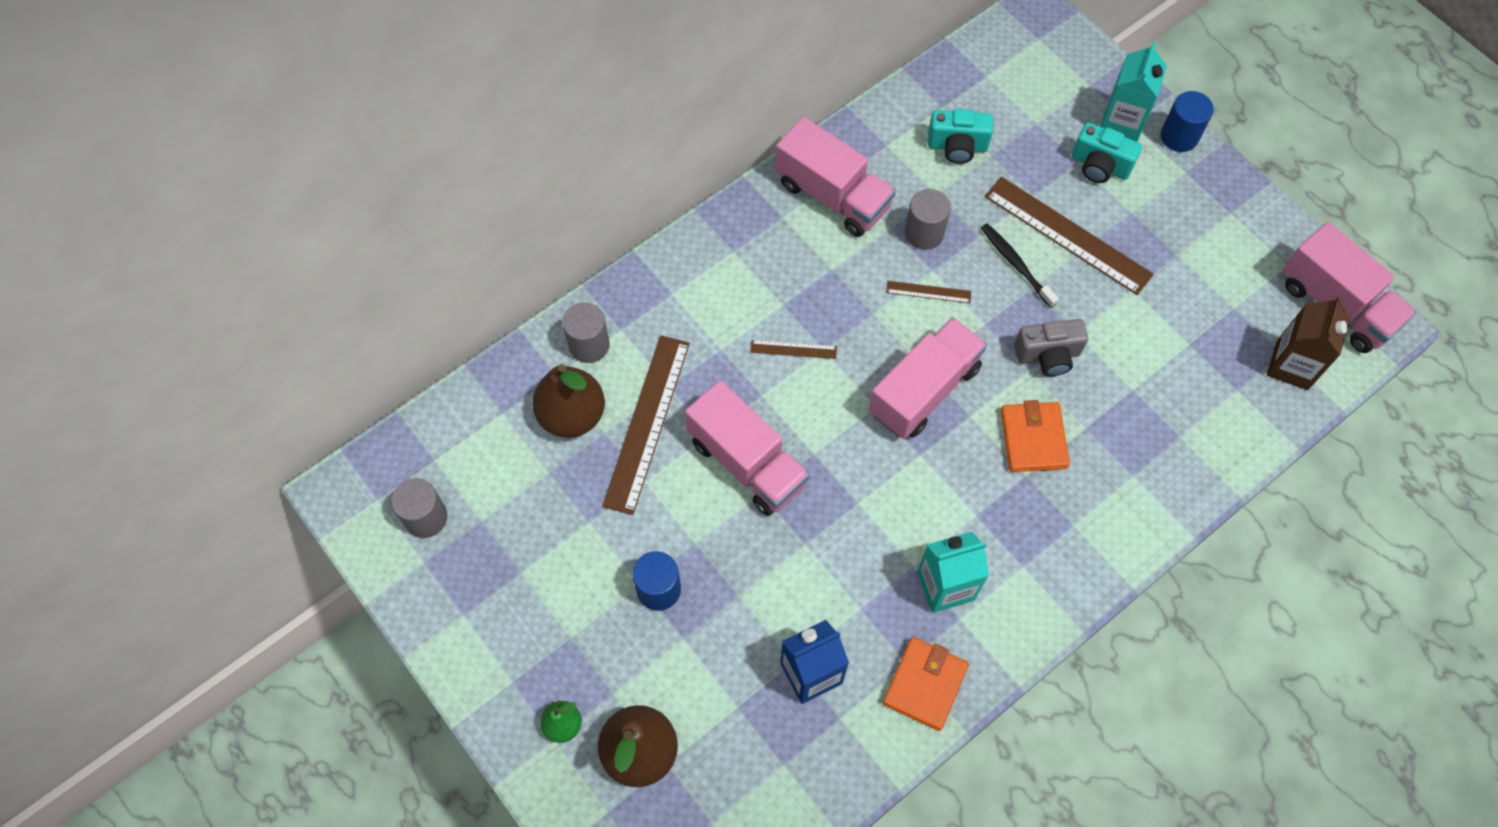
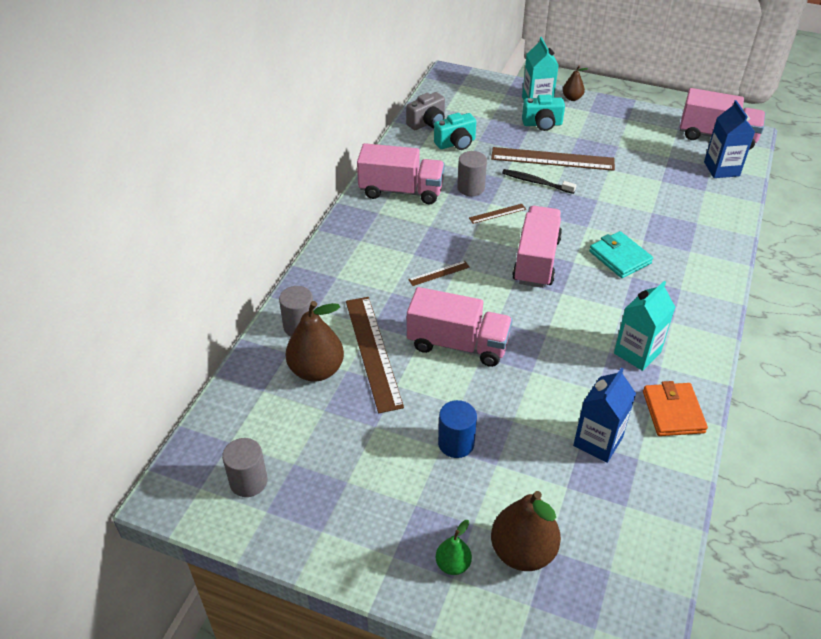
camera: 30 degrees left, 20 degrees down
(1033, 439) = (620, 257): orange wallet -> turquoise wallet
(1048, 355) = (592, 216): grey camera -> grey camera (427, 123)
(1179, 136) = (572, 98): blue cylinder -> brown pear
(1292, 365) = (721, 169): brown carton -> blue carton

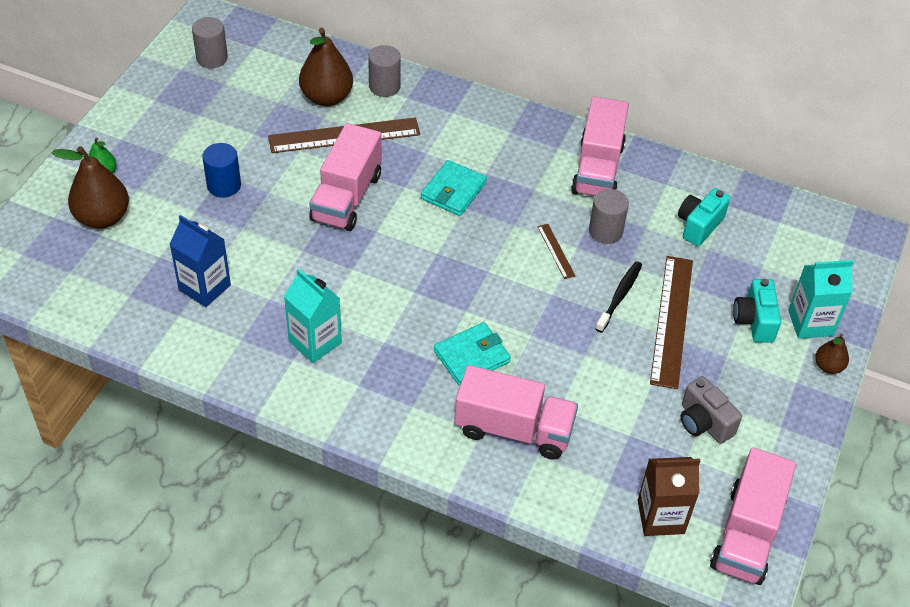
camera: 90 degrees right, 5 degrees up
(427, 123) = (743, 201): grey camera -> grey camera (704, 422)
(439, 273) = (453, 191): brown ruler -> turquoise wallet
(456, 143) = (699, 225): turquoise camera -> turquoise camera turned 60 degrees clockwise
(536, 261) = (469, 276): pink truck -> pink truck (513, 429)
(673, 412) = (229, 356): orange wallet -> none
(721, 169) = (660, 517): blue carton -> brown carton

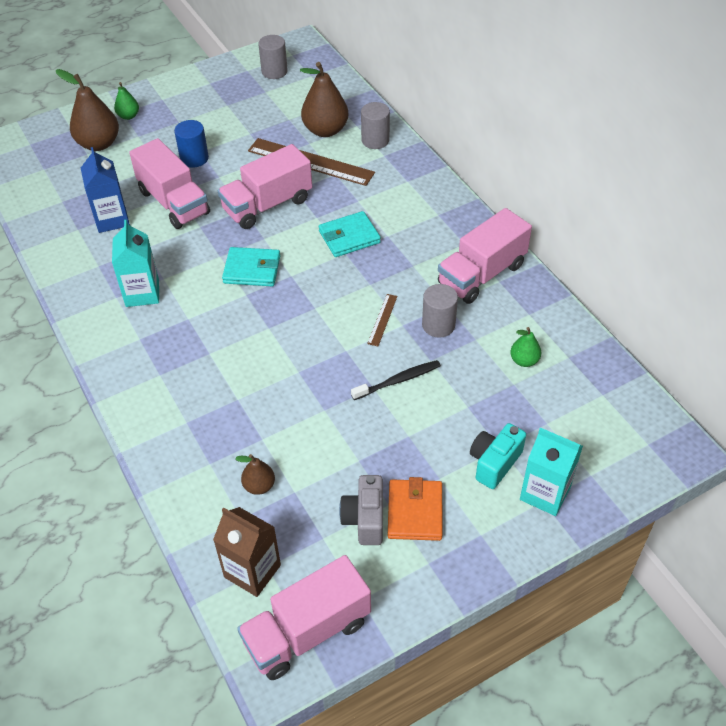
camera: 40 degrees right, 0 degrees up
(471, 356) = (237, 363): turquoise wallet -> turquoise wallet (252, 270)
(513, 429) = (212, 434): pink truck -> pink truck (174, 202)
(671, 320) = (422, 422): brown ruler -> none
(699, 225) = (524, 360): turquoise camera -> green pear
(734, 394) = (415, 512): none -> orange wallet
(828, 366) = (524, 539): brown pear -> brown pear (259, 486)

